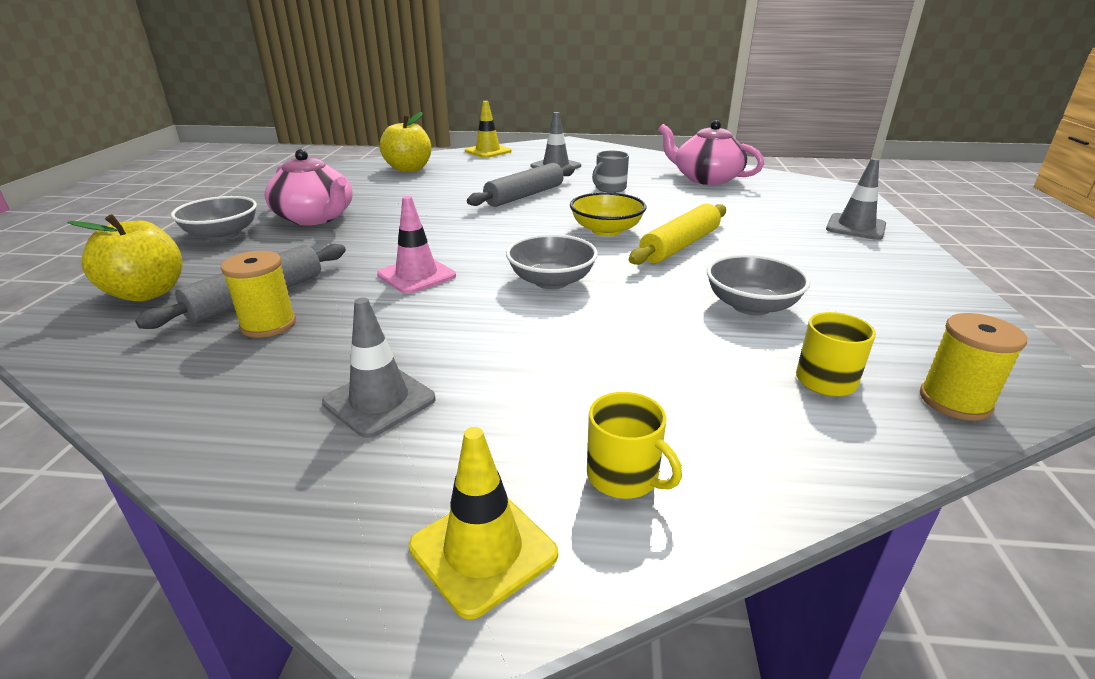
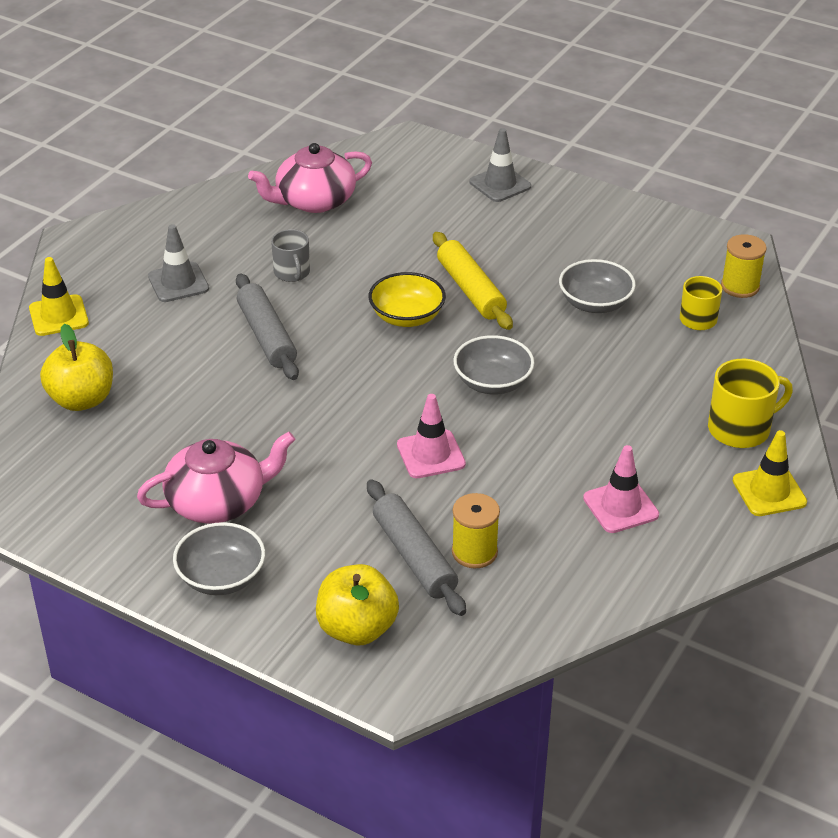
camera: 65 degrees left, 10 degrees up
(379, 401) = (620, 506): grey traffic cone -> pink traffic cone
(624, 476) = (740, 429): yellow mug -> yellow mug, size x1.52

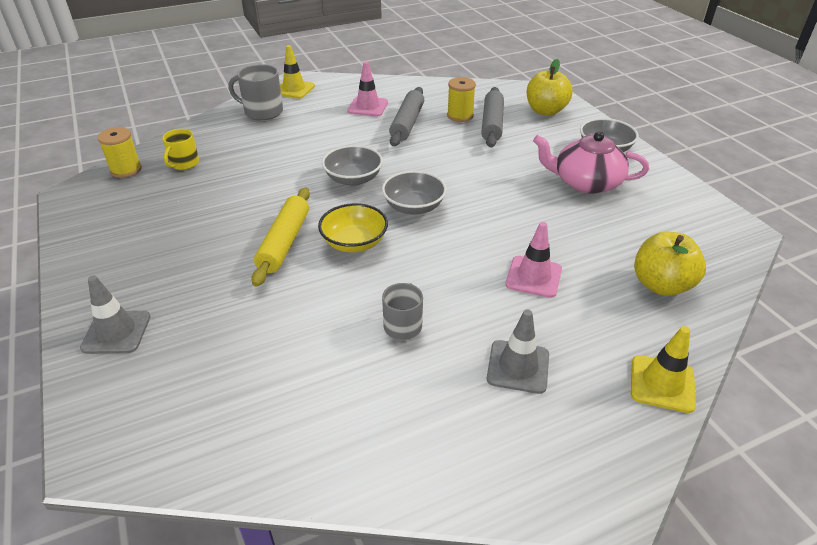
camera: 145 degrees left, 0 degrees up
(266, 336) = (475, 274): grey rolling pin -> grey rolling pin (407, 123)
(314, 201) = (298, 409): pink teapot -> none
(431, 454) = (435, 159): pink traffic cone -> pink traffic cone (533, 277)
(595, 303) = (222, 197): grey bowl -> grey bowl (414, 207)
(740, 429) = (262, 112): yellow mug -> grey mug

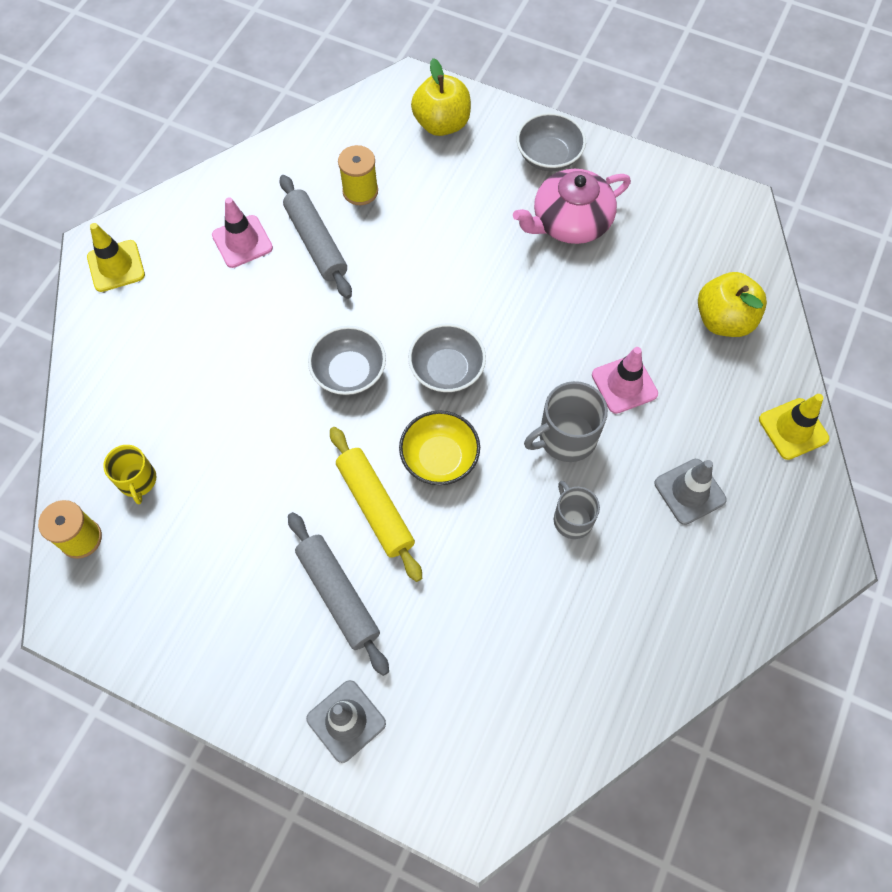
camera: 40 degrees left, 25 degrees up
(262, 112) = (125, 333): grey mug -> grey mug (566, 437)
(492, 124) = (406, 184): grey rolling pin -> grey rolling pin (338, 595)

